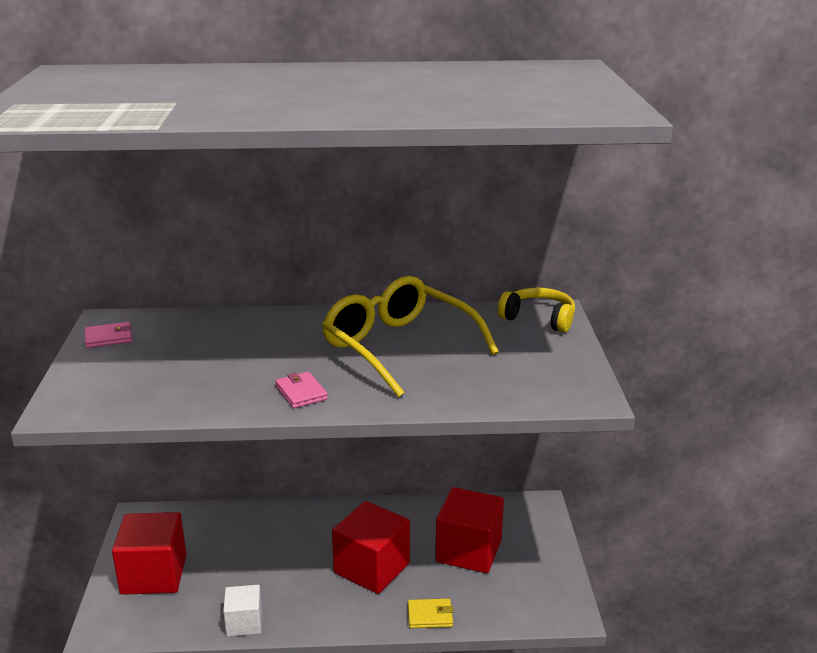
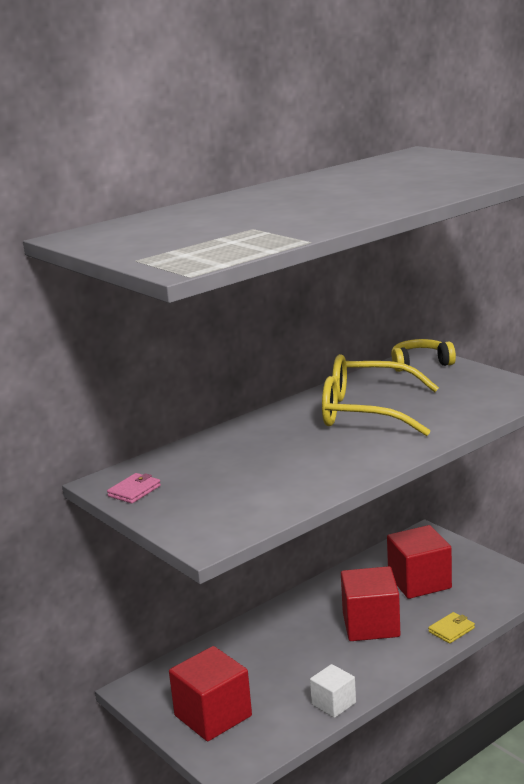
camera: 35 degrees left, 5 degrees down
(301, 393) = (358, 460): pink wallet -> none

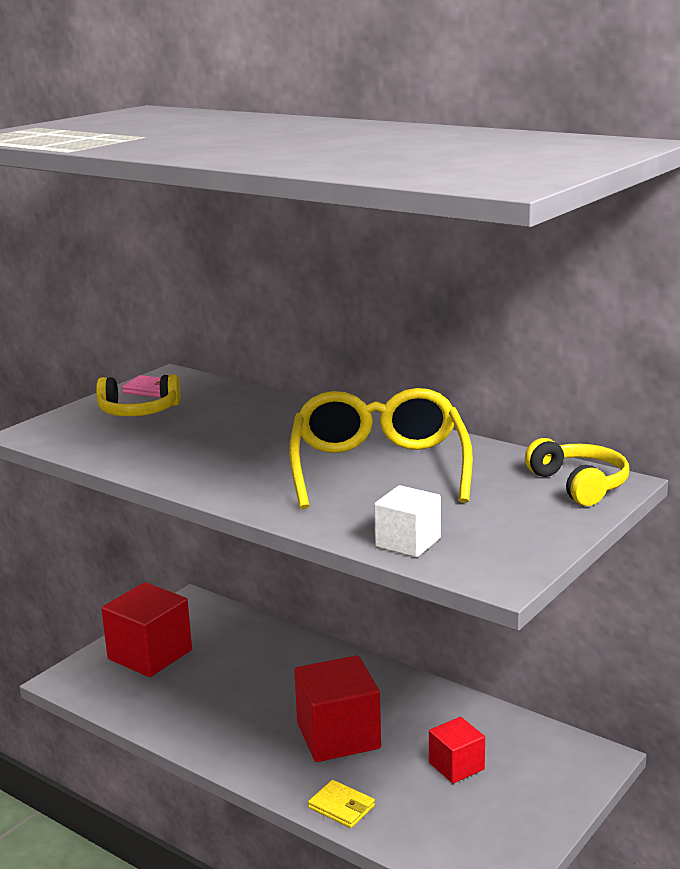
camera: 75 degrees right, 0 degrees up
(188, 495) = (138, 411): none -> yellow headphones
(333, 703) = (173, 729): white cube -> white cube (408, 542)
(419, 582) = (456, 766): red cube -> red cube, size x0.57

